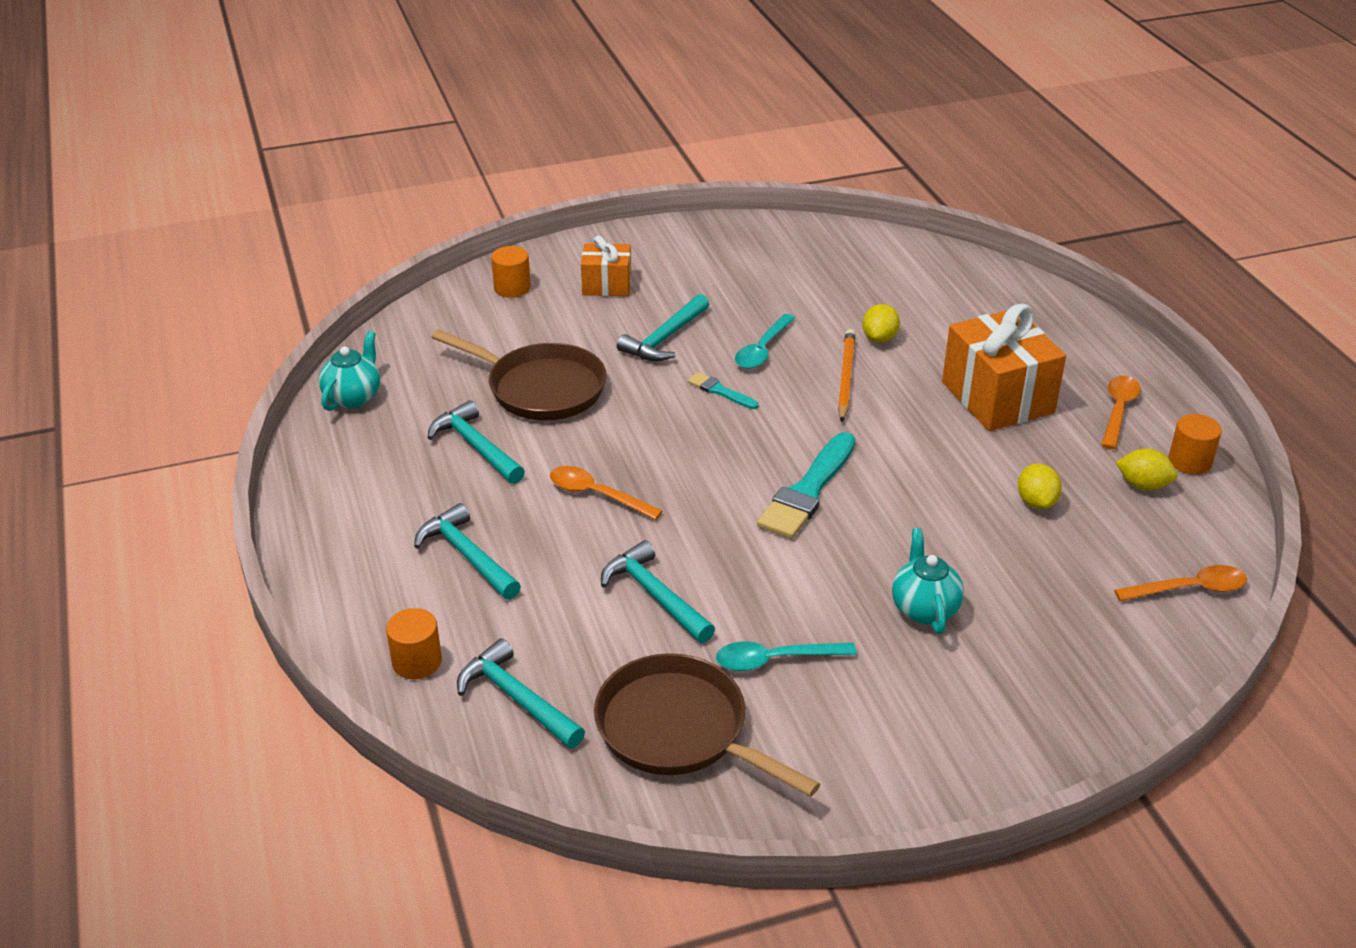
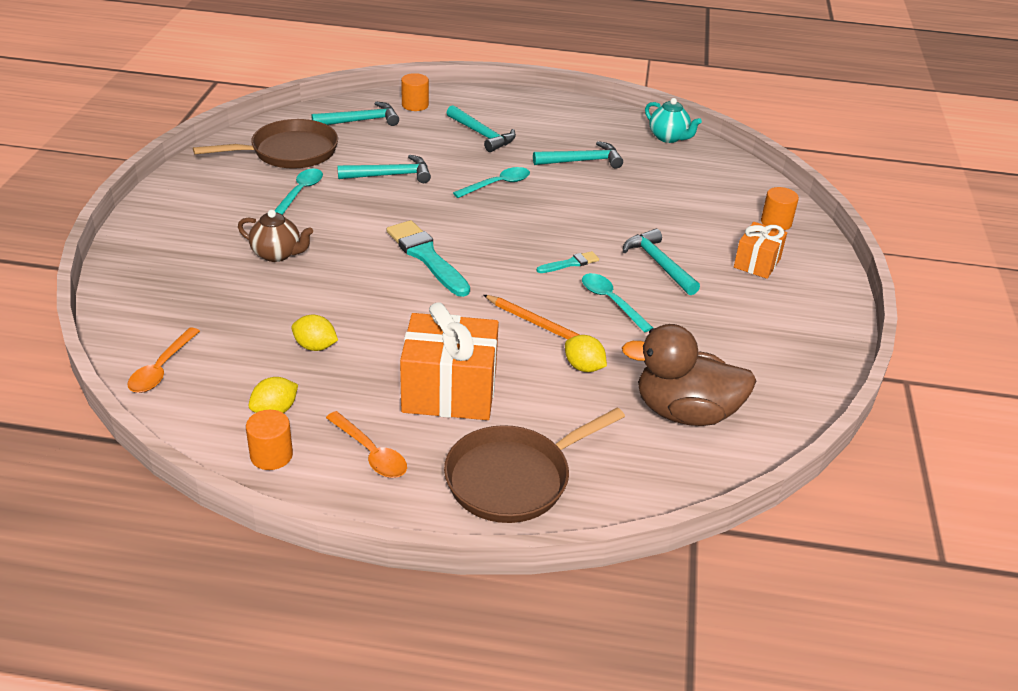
camera: 115 degrees right, 0 degrees up
(467, 555) = (482, 135): turquoise hammer -> turquoise hammer turned 60 degrees clockwise
(540, 388) = (630, 198): brown pan -> brown pan (514, 478)
(596, 495) = (497, 184): orange spoon -> turquoise spoon
(880, 277) = (685, 412): none -> brown duck
(924, 608) = (277, 254): turquoise teapot -> brown teapot

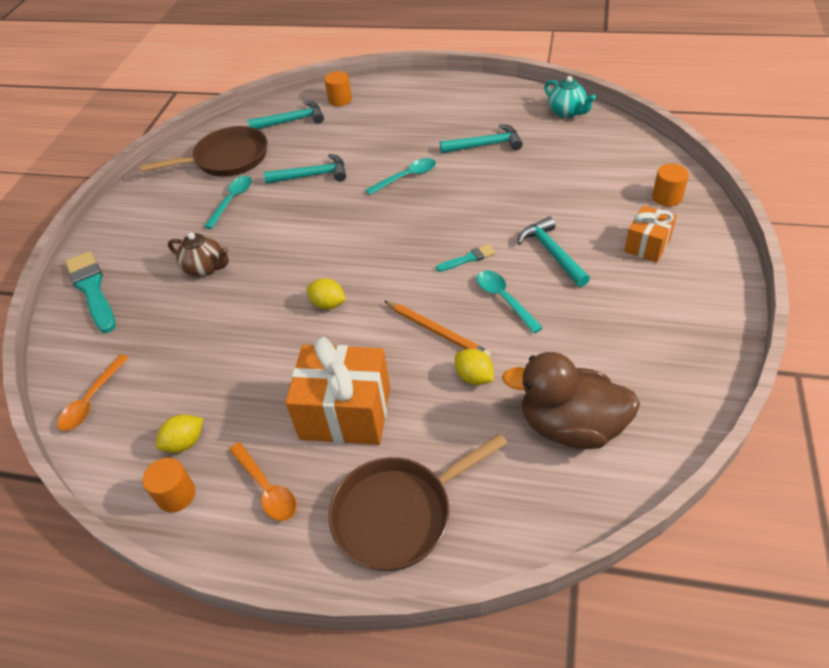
camera: 10 degrees right, 10 degrees up
(315, 346) = (228, 368): yellow lemon -> yellow lemon (328, 304)
(426, 257) = (337, 261): turquoise brush -> turquoise brush (92, 289)
(482, 135) = (396, 125): turquoise hammer -> none

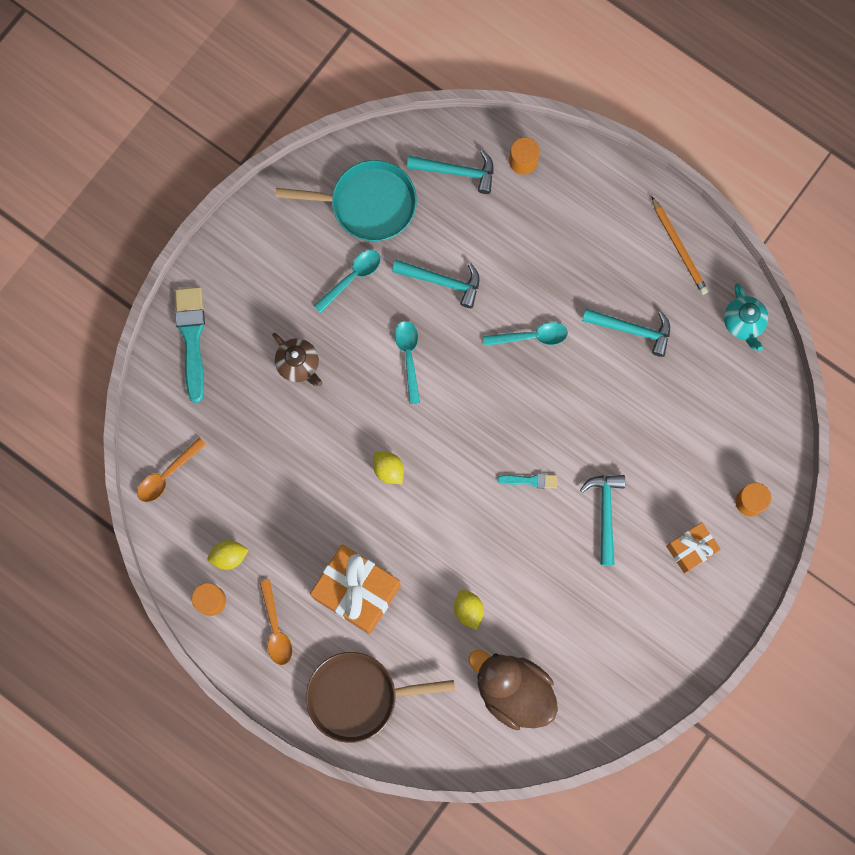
camera: 20 degrees right, 30 degrees up
(227, 159) = (368, 204): brown pan -> turquoise pan
(437, 331) = (463, 549): orange pencil -> orange pencil (679, 247)
(504, 299) = (534, 544): turquoise spoon -> turquoise spoon (408, 357)

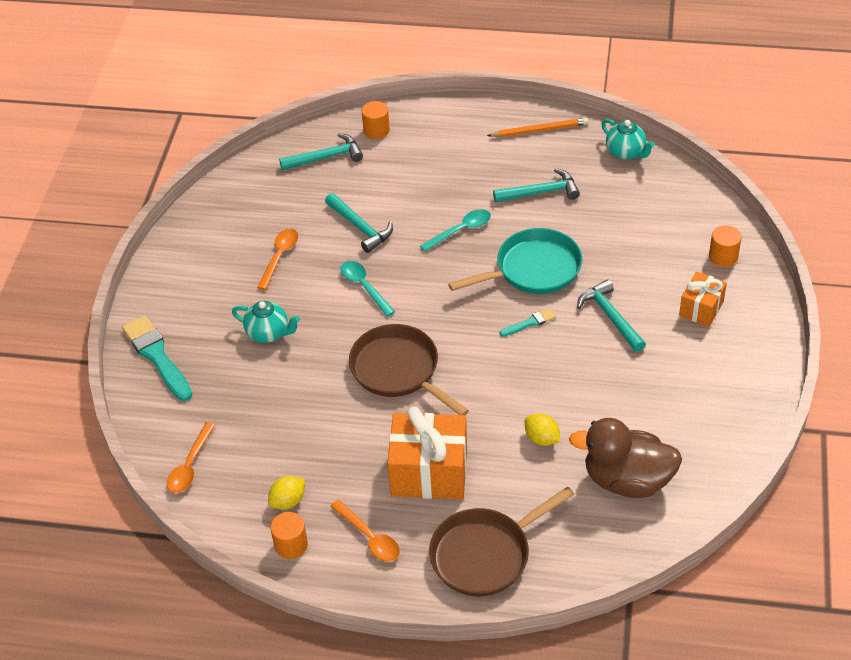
camera: 25 degrees left, 30 degrees down
(299, 365) = (268, 333): brown teapot -> turquoise teapot
(352, 278) = (279, 256): turquoise spoon -> orange spoon
(368, 204) = (263, 205): turquoise pan -> turquoise pan (533, 269)
(388, 470) = (398, 370): yellow lemon -> brown pan
(442, 282) = (360, 227): turquoise hammer -> turquoise hammer turned 60 degrees clockwise
(679, 247) = (539, 130): orange pencil -> orange pencil turned 45 degrees counterclockwise

